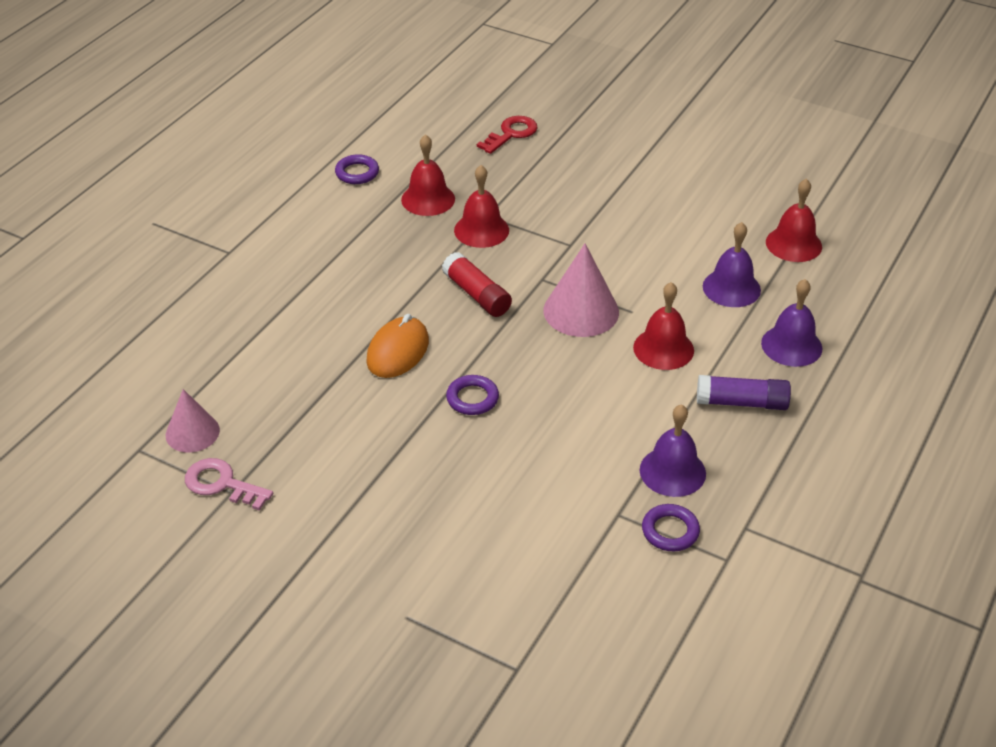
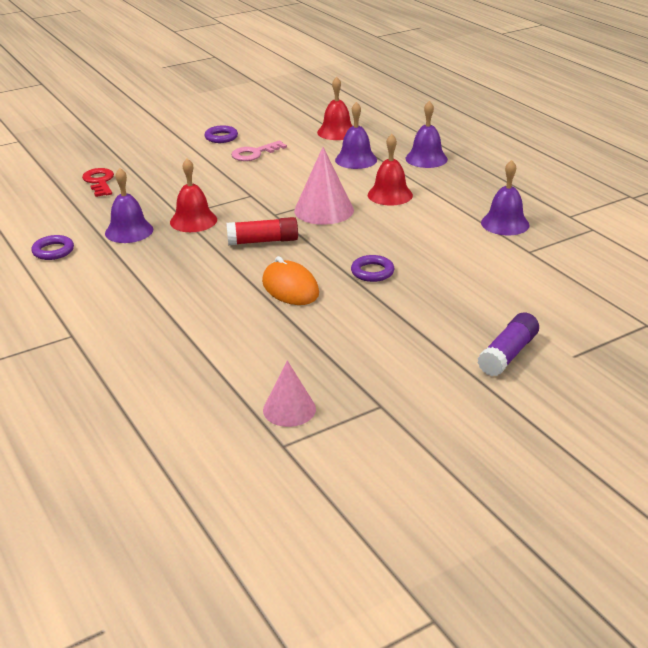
camera: 60 degrees left, 10 degrees down
(222, 484) = (367, 408): pink key -> pink key (254, 153)
(428, 199) = (129, 231): red bell -> purple bell
(670, 531) = (557, 239): purple ring -> purple ring (221, 137)
(742, 403) = (462, 186): purple glue stick -> purple glue stick (508, 354)

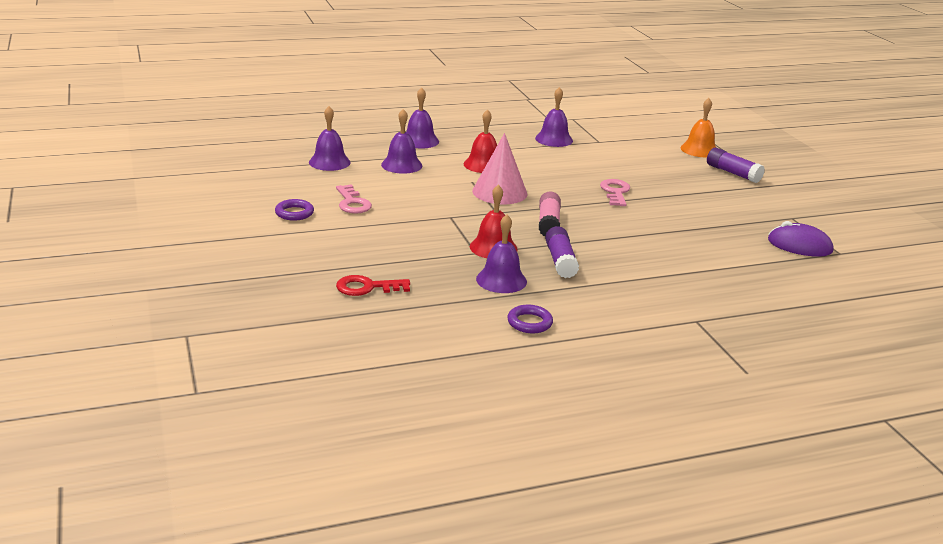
camera: 80 degrees left, 5 degrees down
(178, 254) = (560, 261): none -> purple glue stick
(263, 241) = (548, 223): red glue stick -> pink glue stick
(289, 409) = (799, 245): pink cone -> purple mouse
(290, 288) = (633, 223): orange mouse -> none
(337, 132) = (329, 162): red bell -> purple bell
(372, 272) = (615, 192): purple ring -> pink key
(575, 325) = (699, 150): none -> orange bell

